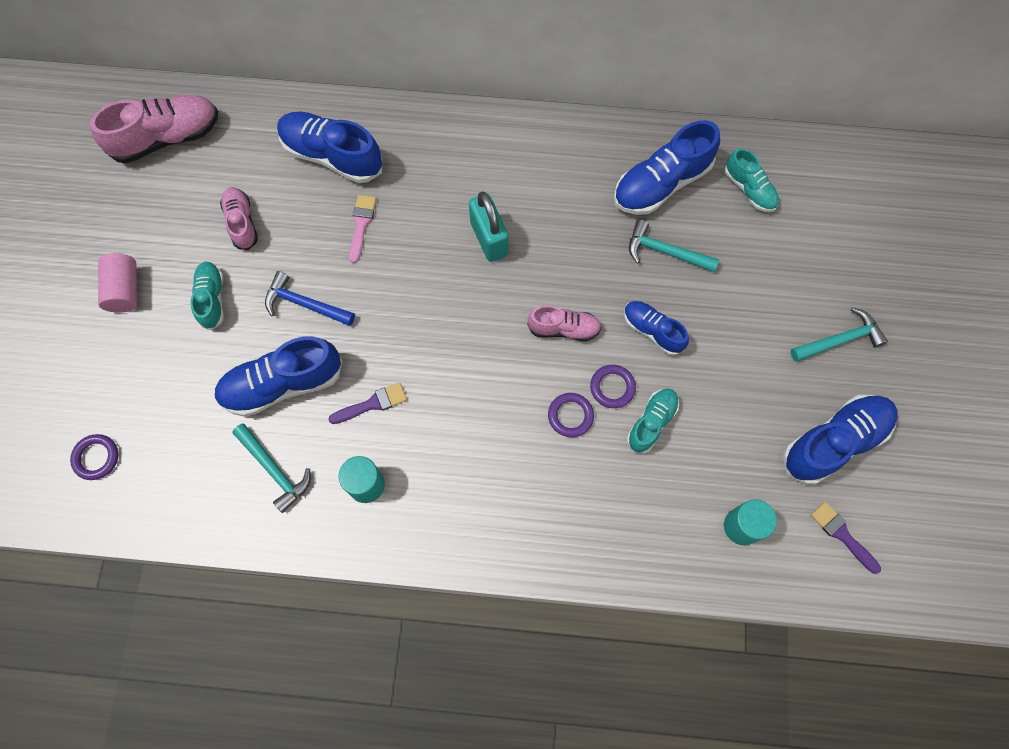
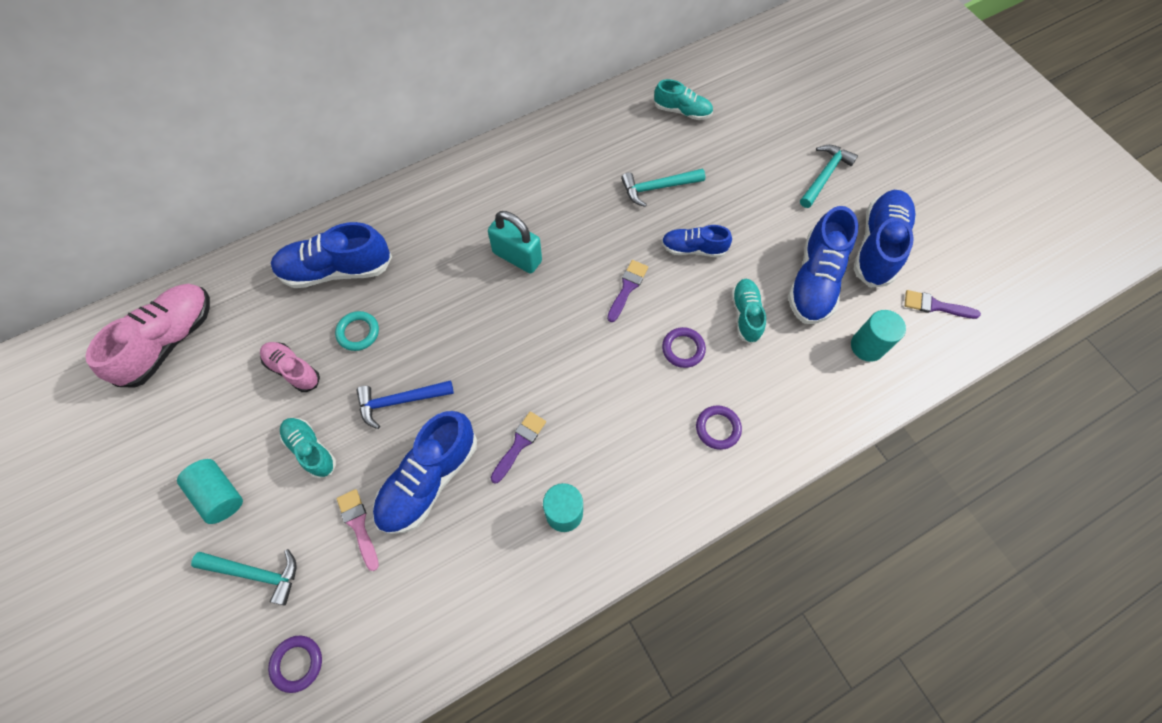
camera: 35 degrees left, 5 degrees down
(125, 290) = (219, 494): pink cylinder -> turquoise cylinder
(274, 470) = (475, 556): turquoise hammer -> turquoise hammer (255, 573)
(312, 223) = (358, 332): none -> turquoise ring
(361, 224) = (402, 308): pink brush -> pink brush (358, 525)
(564, 329) = (627, 288): pink shoe -> purple brush
(612, 387) = (697, 308): purple ring -> purple ring (718, 428)
(661, 183) = (617, 142): blue shoe -> blue shoe (814, 280)

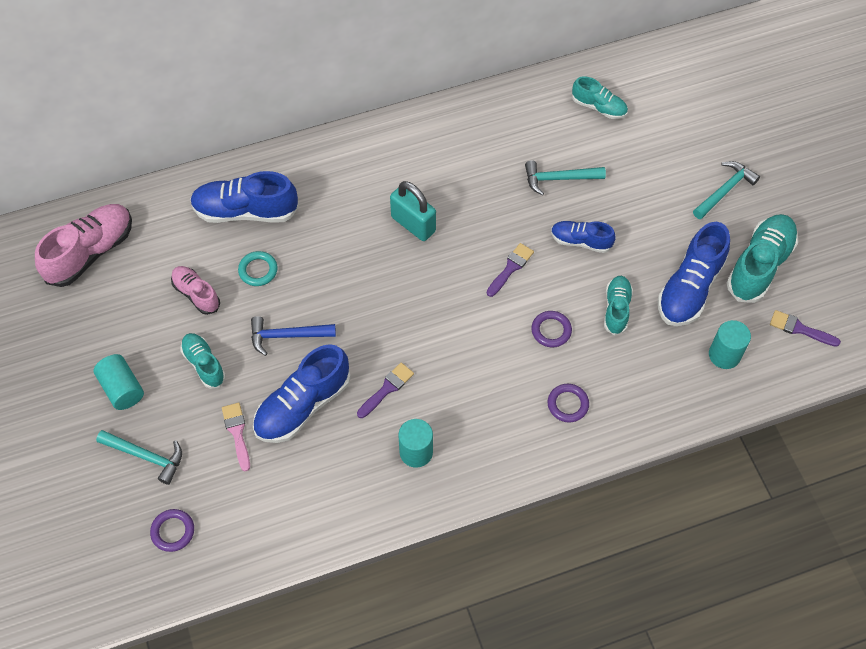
camera: 10 degrees right, 5 degrees down
(878, 246) = (759, 265): blue shoe -> turquoise shoe

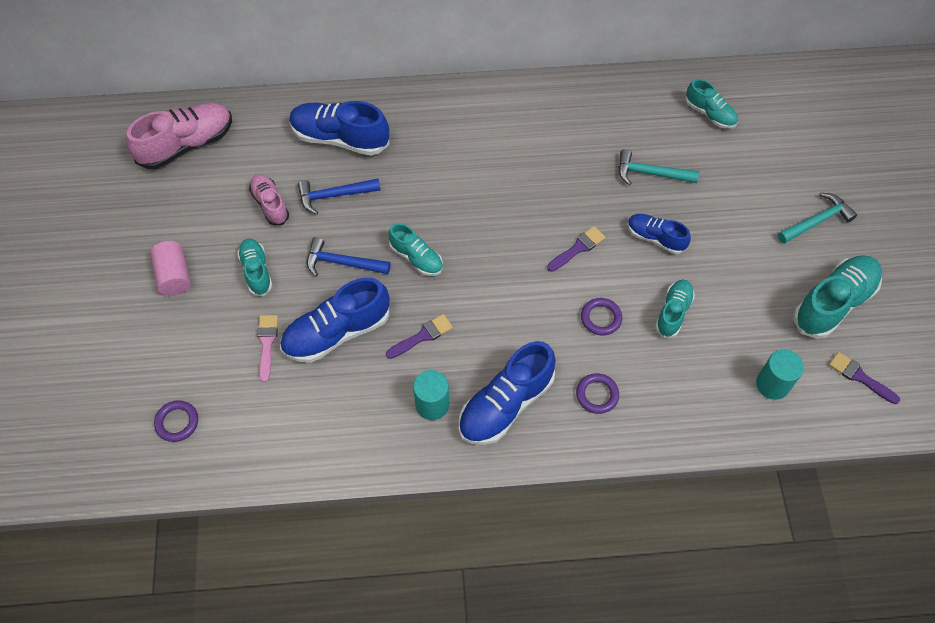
camera: 15 degrees right, 0 degrees up
(122, 388) = (174, 276): turquoise cylinder -> pink cylinder
(146, 456) = (175, 344): turquoise hammer -> none
(258, 270) = (334, 195): turquoise ring -> blue hammer
(358, 314) = (416, 258): none -> turquoise shoe
(413, 224) = (495, 185): turquoise padlock -> none
(689, 288) = (754, 309): blue shoe -> blue shoe (505, 404)

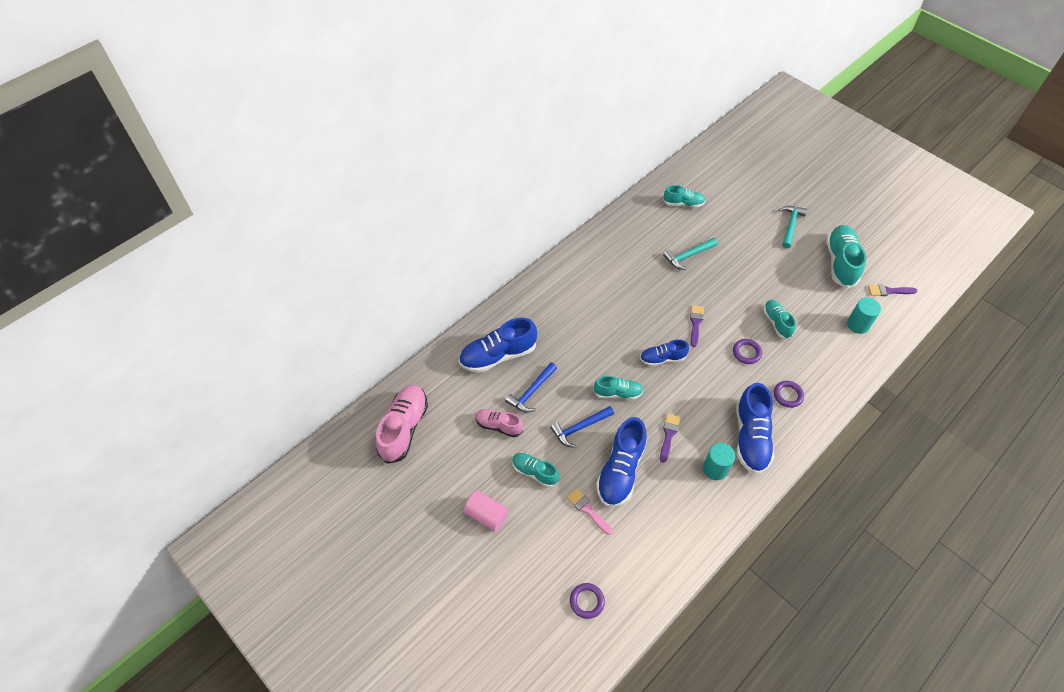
camera: 40 degrees left, 5 degrees down
(655, 238) = (727, 289): blue shoe -> blue shoe (662, 358)

